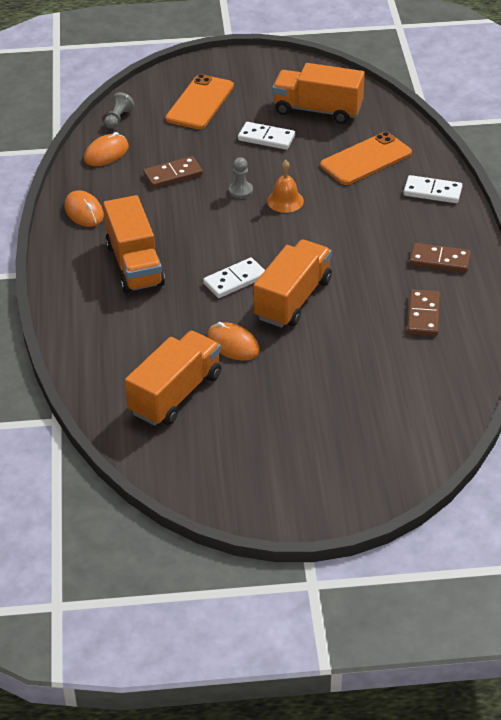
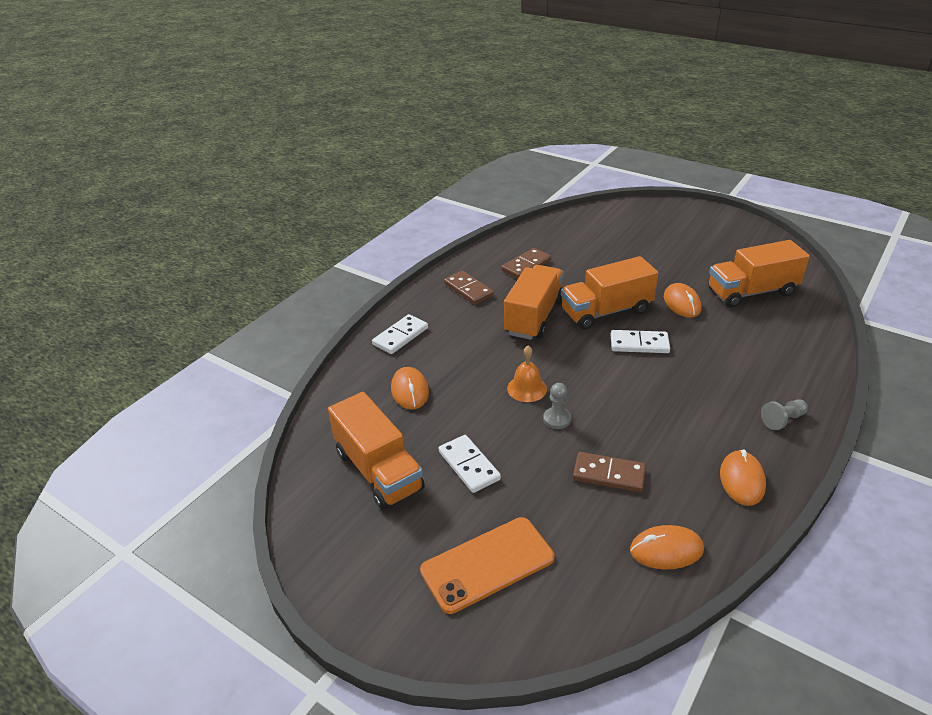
camera: 140 degrees left, 5 degrees down
(118, 118) = (612, 603): grey pawn -> grey pawn (783, 420)
(135, 265) = (721, 397): orange truck -> orange truck (534, 317)
(366, 159) = (410, 390): orange phone -> orange mouse
(432, 192) = (400, 336): white domino -> white domino turned 75 degrees clockwise

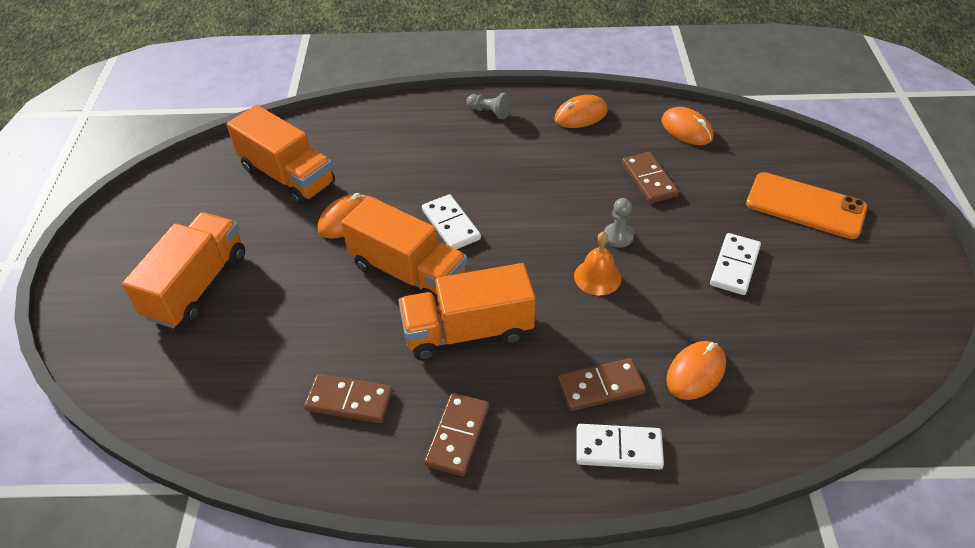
camera: 125 degrees left, 10 degrees up
(378, 470) = (813, 326): orange truck -> orange truck (197, 285)
(443, 348) = (600, 387): none -> brown domino

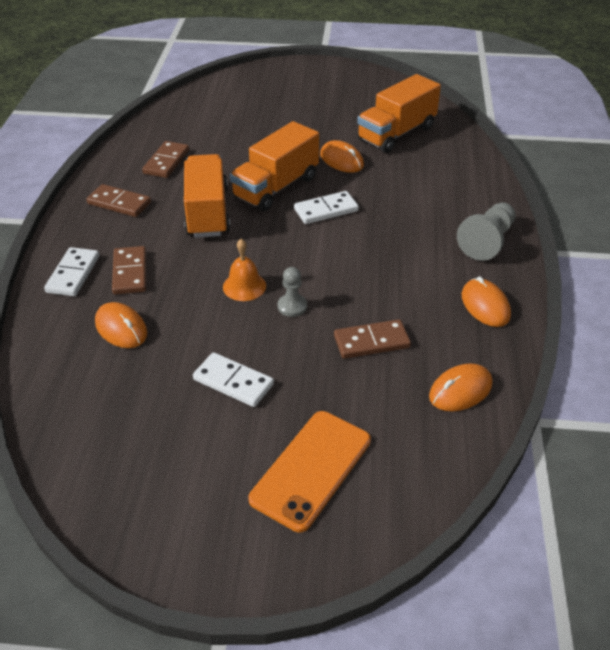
camera: 95 degrees right, 5 degrees down
(197, 285) = (286, 104): orange truck -> none
(489, 112) = (487, 242): grey pawn -> grey pawn, size x1.67

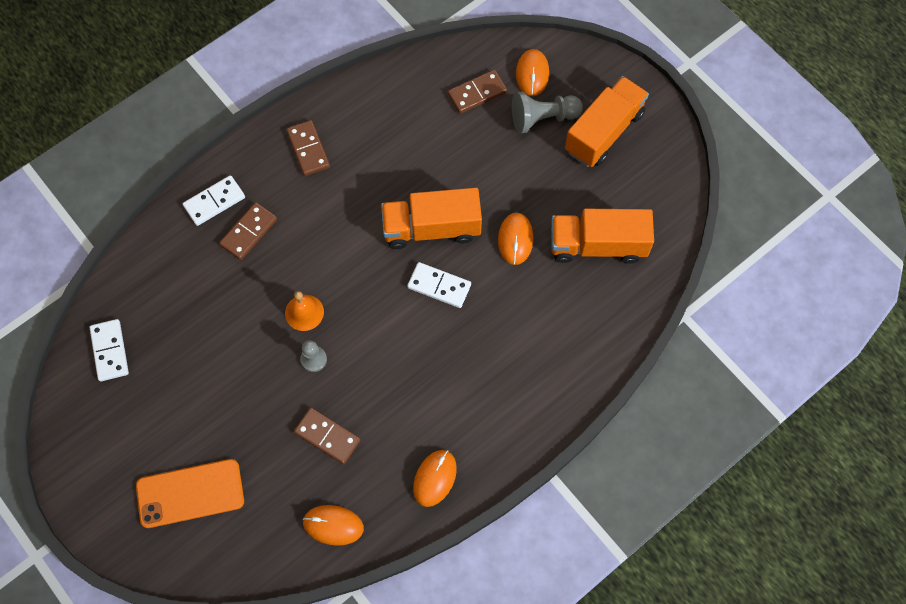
camera: 45 degrees right, 25 degrees up
(121, 328) = (197, 281): orange mouse -> orange mouse (532, 74)
(166, 162) = (385, 127): brown domino -> brown domino (477, 93)
(207, 212) = (356, 213): orange truck -> orange truck (603, 132)
(233, 382) = (215, 389): white domino -> white domino (110, 351)
(487, 242) = (513, 425): grey pawn -> grey pawn (542, 118)

